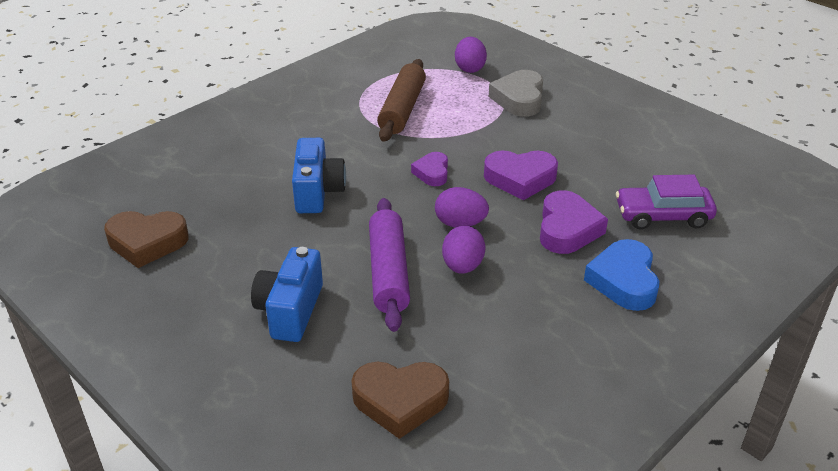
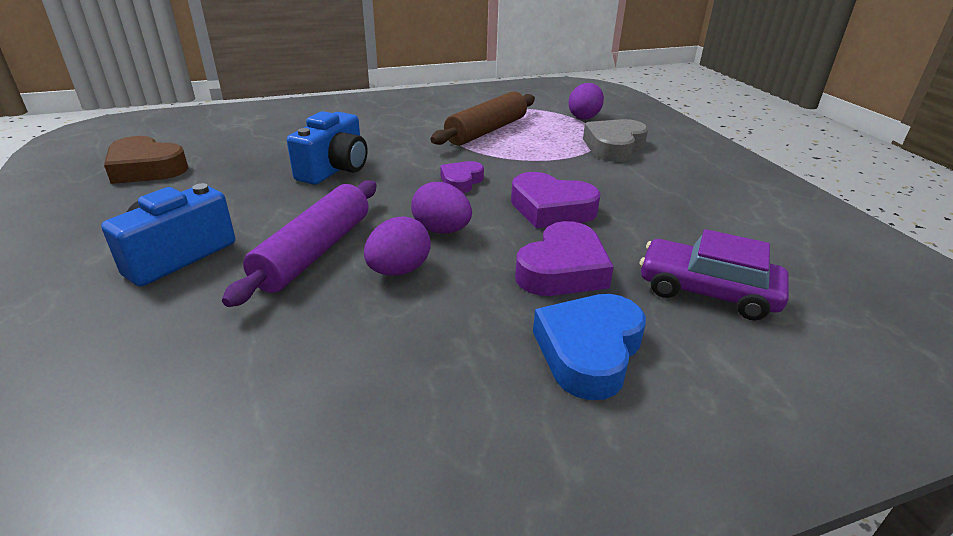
camera: 25 degrees right, 5 degrees down
(400, 401) = (149, 395): brown heart -> none

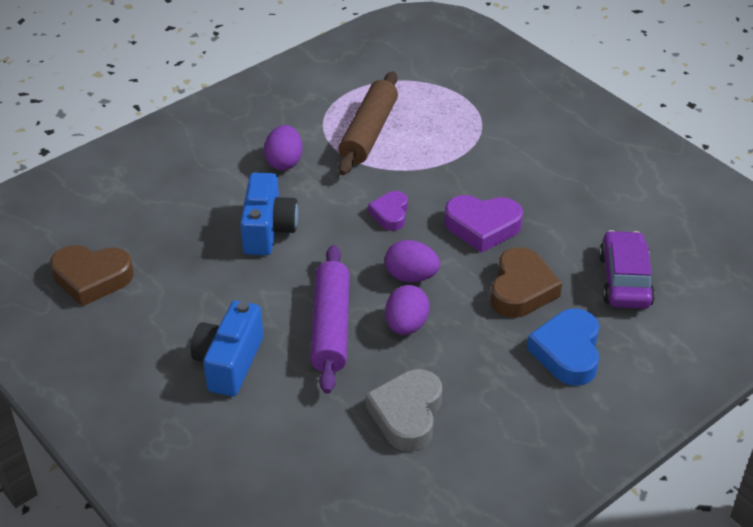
camera: 20 degrees left, 10 degrees up
(563, 270) = (521, 289): purple heart -> brown heart
(584, 117) = (450, 82): purple egg -> purple egg (284, 162)
(614, 147) = (498, 126): grey heart -> grey heart (407, 415)
(707, 291) = (625, 280): purple car -> purple car turned 90 degrees clockwise

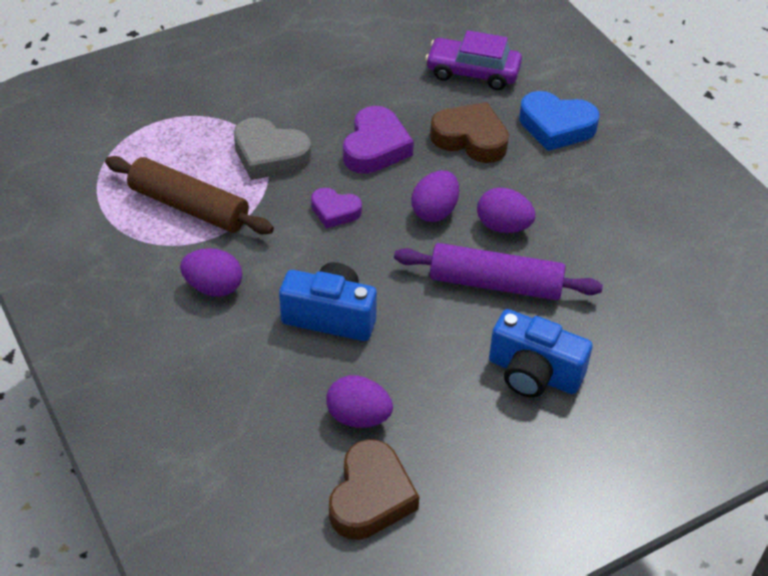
camera: 80 degrees left, 5 degrees up
(167, 261) = (358, 417): none -> purple egg
(407, 415) = (620, 245): grey heart -> grey heart (270, 155)

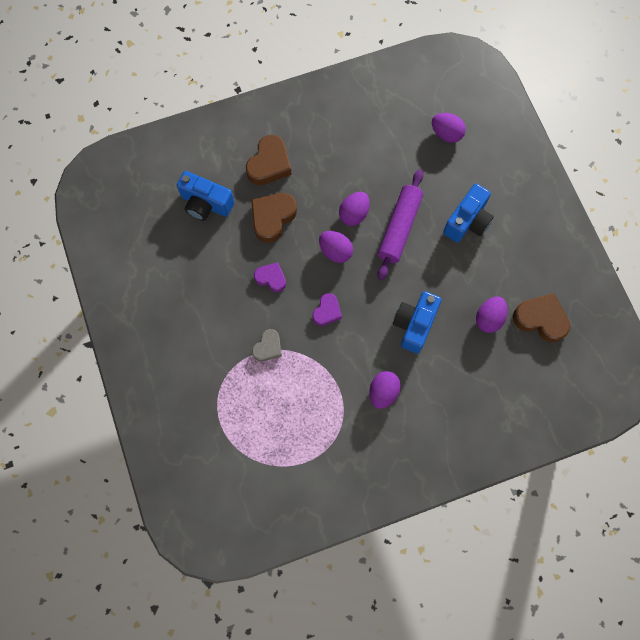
camera: 80 degrees left, 25 degrees up
(189, 206) = (309, 404): brown rolling pin -> none
(270, 155) = (268, 347): grey heart -> grey heart, size x0.61
(375, 147) = (271, 278): purple heart -> purple heart, size x0.61
(472, 72) = (206, 204): purple car -> blue camera
(556, 126) = (269, 164): blue heart -> brown heart
(692, 331) = (446, 134): none -> purple egg

